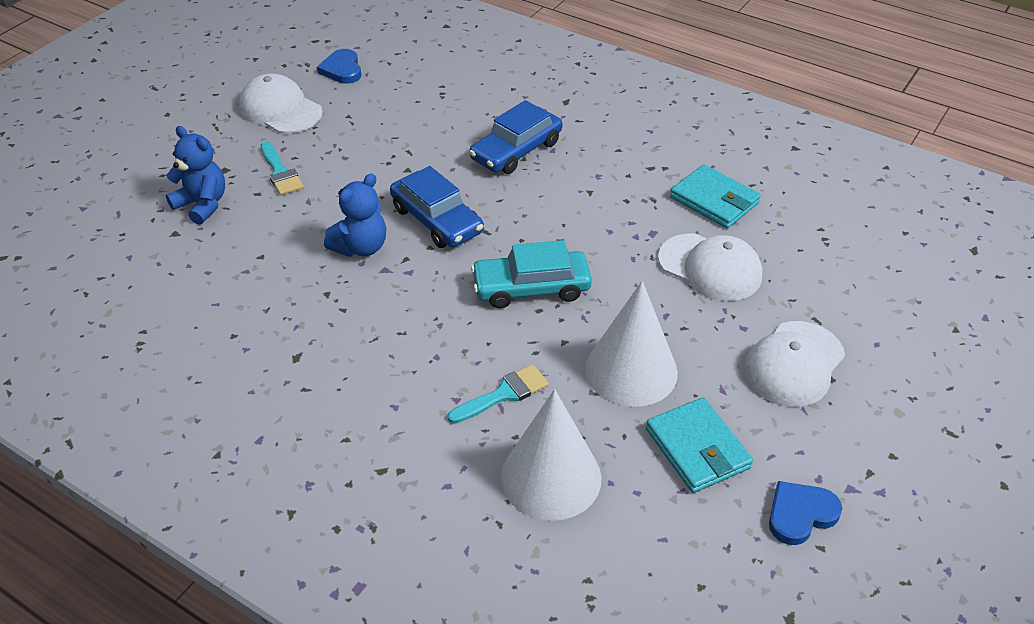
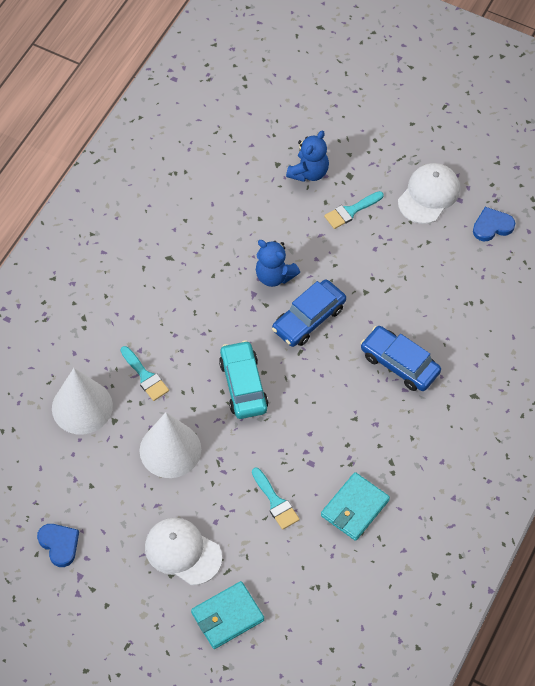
camera: 85 degrees right, 15 degrees up
(697, 448) = (107, 488): turquoise wallet -> turquoise wallet (227, 616)
(710, 267) = (275, 502): white cap -> turquoise brush

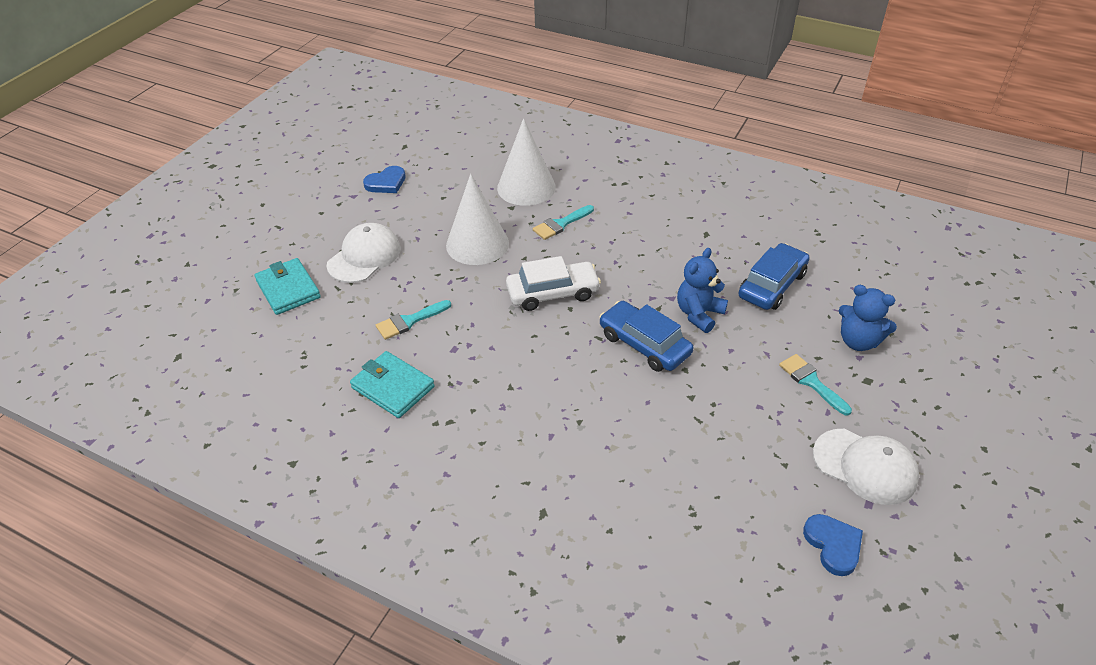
camera: 90 degrees right, 15 degrees down
(243, 385) = (552, 293): turquoise car -> white car
(399, 363) = (588, 431): blue car -> blue car (772, 285)

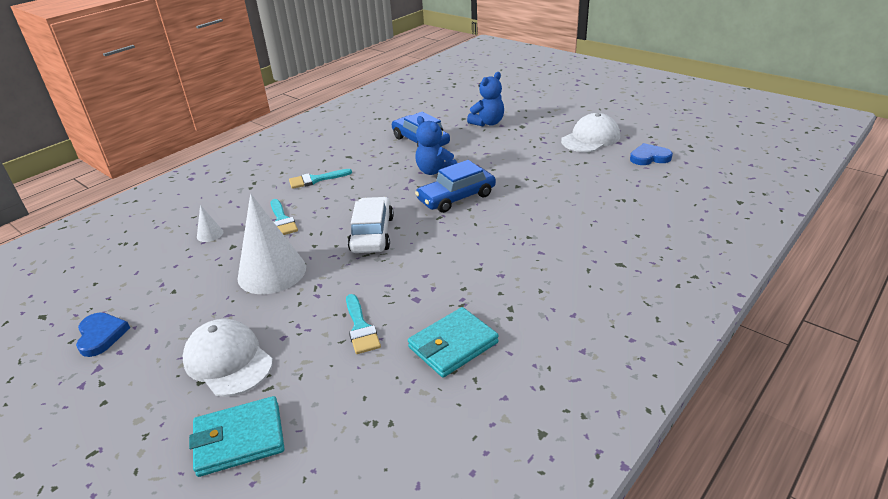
camera: 75 degrees left, 10 degrees down
(526, 187) = (210, 234): white cone -> white cone, size x0.42
(811, 382) = (517, 143): turquoise brush -> turquoise brush (315, 180)

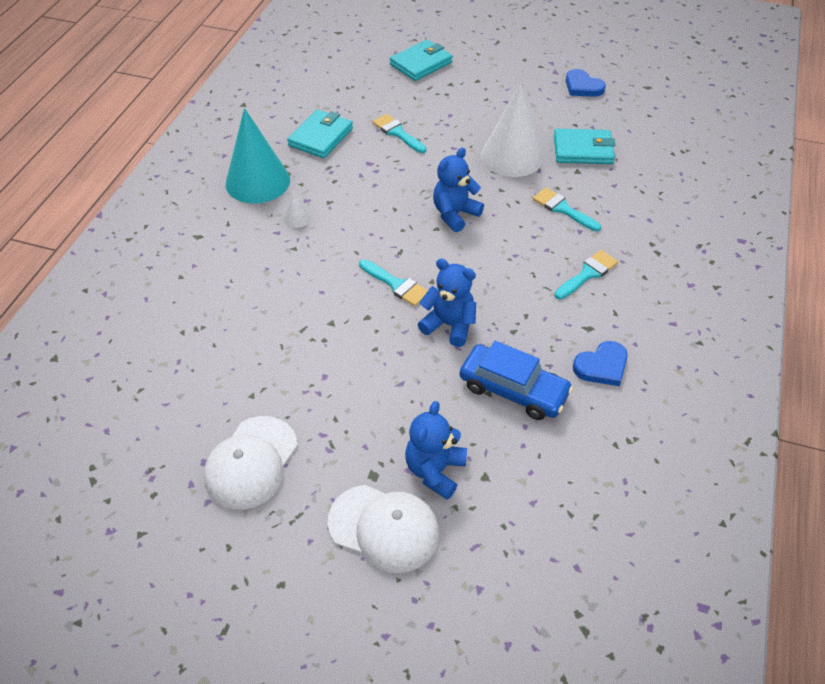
camera: 155 degrees right, 15 degrees up
(202, 263) = (583, 150): none -> turquoise wallet
(210, 234) = (615, 177): white cone -> white cone (297, 218)
(228, 360) = (472, 94): white cap -> white cap (384, 528)
(372, 234) = (455, 214): white car -> blue teddy bear
(456, 197) = (396, 285): blue car -> turquoise brush
(547, 305) = (257, 181): none -> turquoise cone
(649, 157) = (159, 429): blue heart -> blue heart (602, 366)

